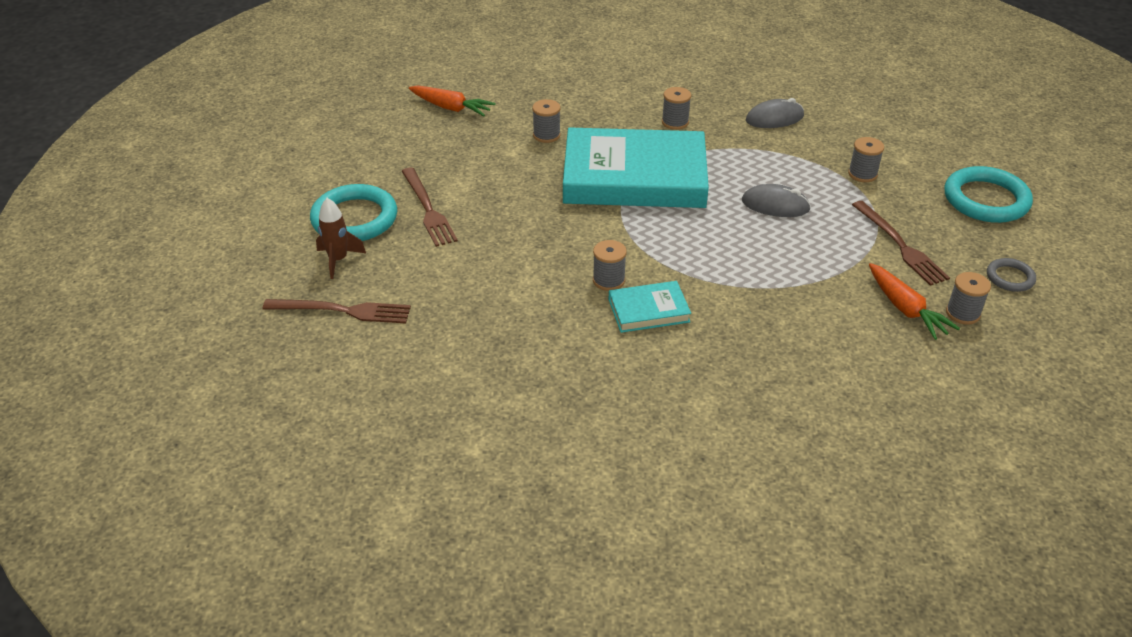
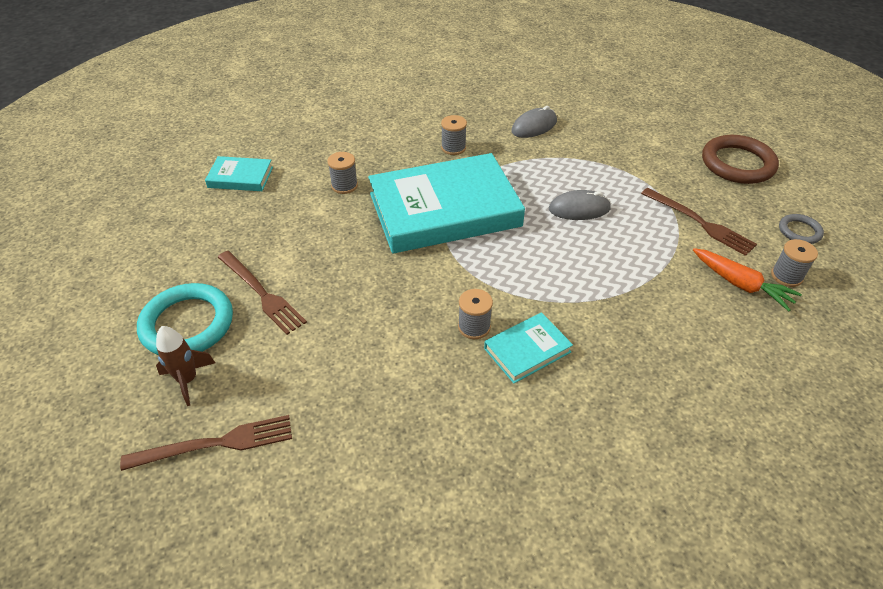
camera: 20 degrees left, 5 degrees up
(451, 108) = (240, 177): orange carrot -> turquoise book
(862, 174) = (632, 162): grey spool -> none
(986, 200) = (737, 163): turquoise ring -> brown ring

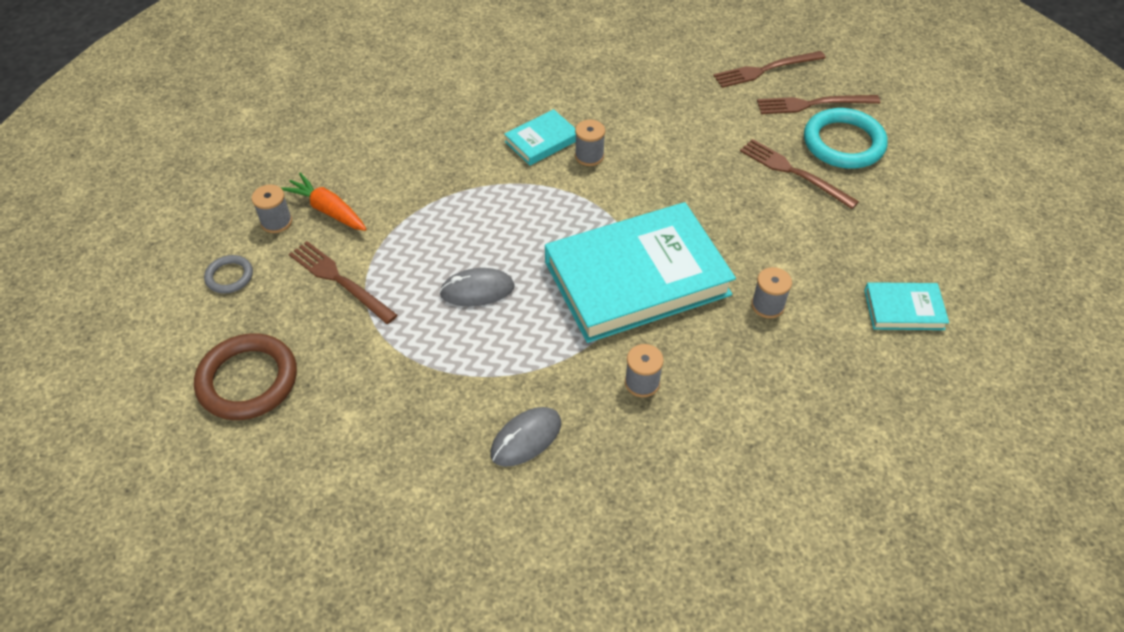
camera: 175 degrees right, 5 degrees up
(188, 380) = (813, 104): brown rocket -> brown fork

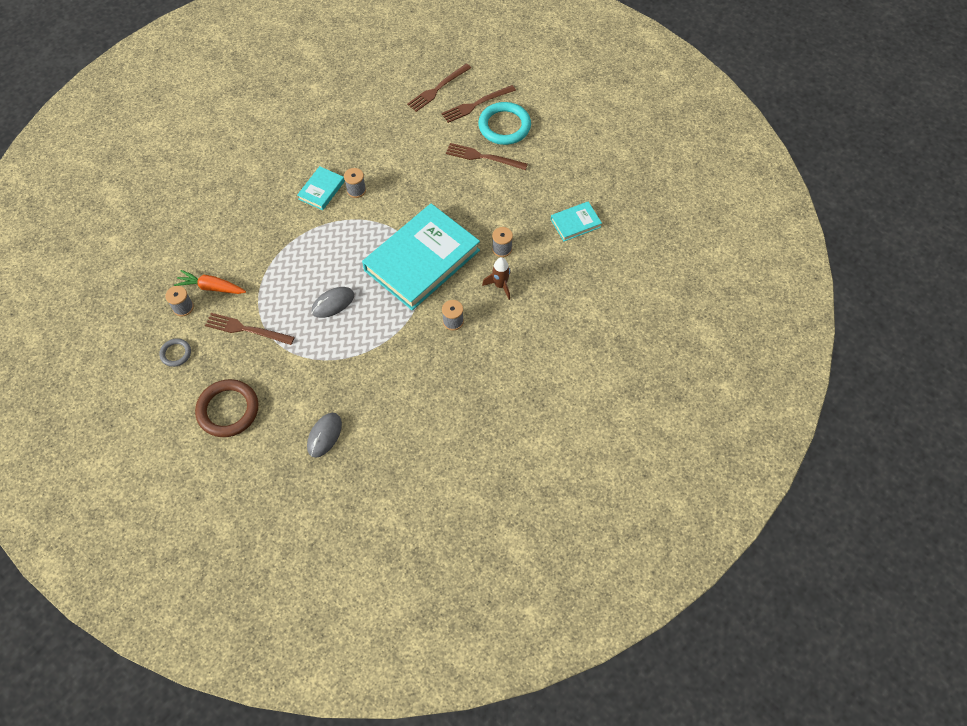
camera: 25 degrees left, 10 degrees up
(526, 438) = (405, 378): grey mouse -> grey mouse (324, 435)
(742, 357) = (500, 285): none -> brown rocket

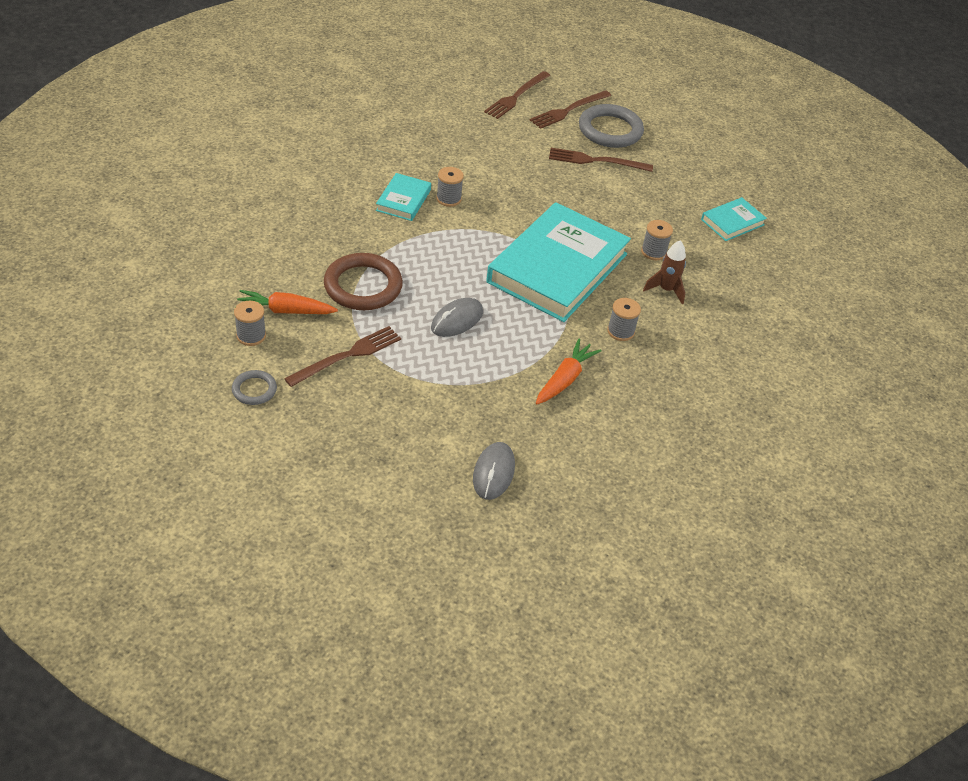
camera: 15 degrees left, 15 degrees down
(228, 410) = (348, 452): brown ring -> brown ring (363, 286)
(246, 329) = (347, 356): brown fork -> brown fork turned 135 degrees clockwise
(398, 361) = (565, 379): none -> orange carrot
(504, 126) = (610, 130): turquoise ring -> grey ring

